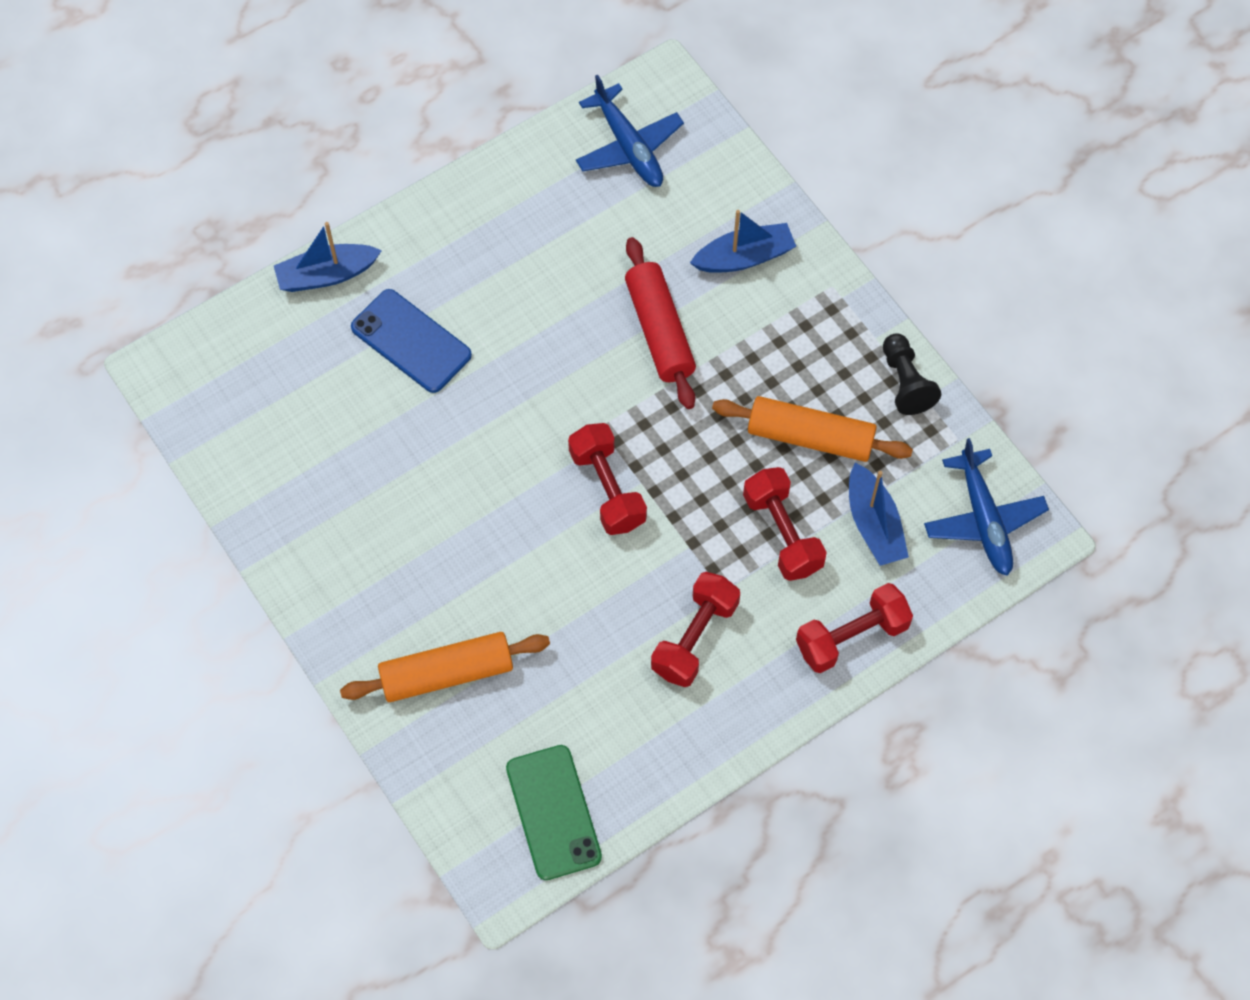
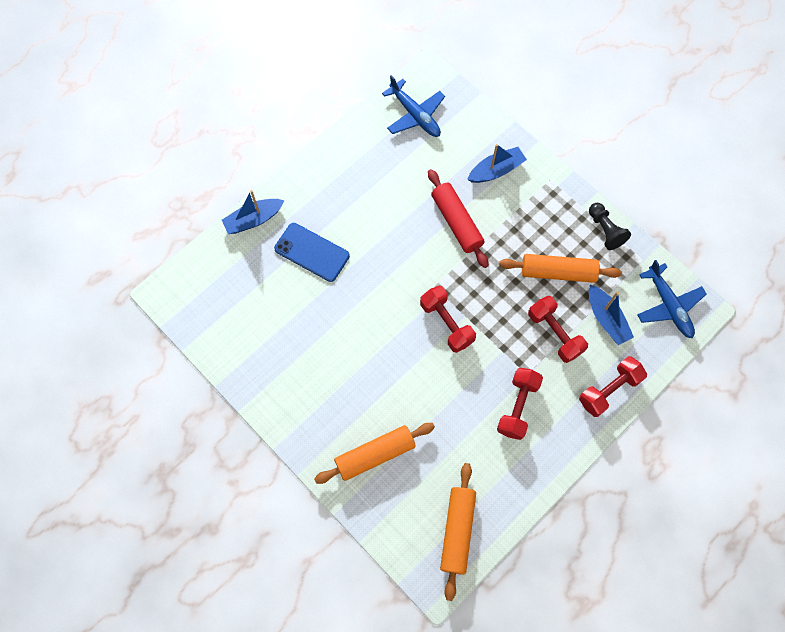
camera: 10 degrees left, 5 degrees up
(553, 812) = (457, 531): green phone -> orange rolling pin

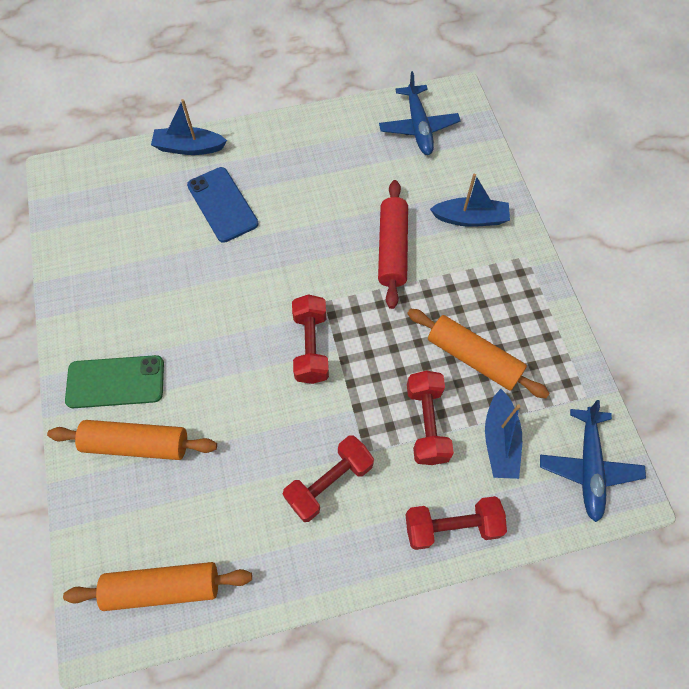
camera: 30 degrees right, 5 degrees down
(329, 422) = (115, 382): none -> green phone
(457, 531) = (163, 587): orange rolling pin -> orange rolling pin turned 45 degrees clockwise
(605, 230) = (559, 341): black pawn -> none

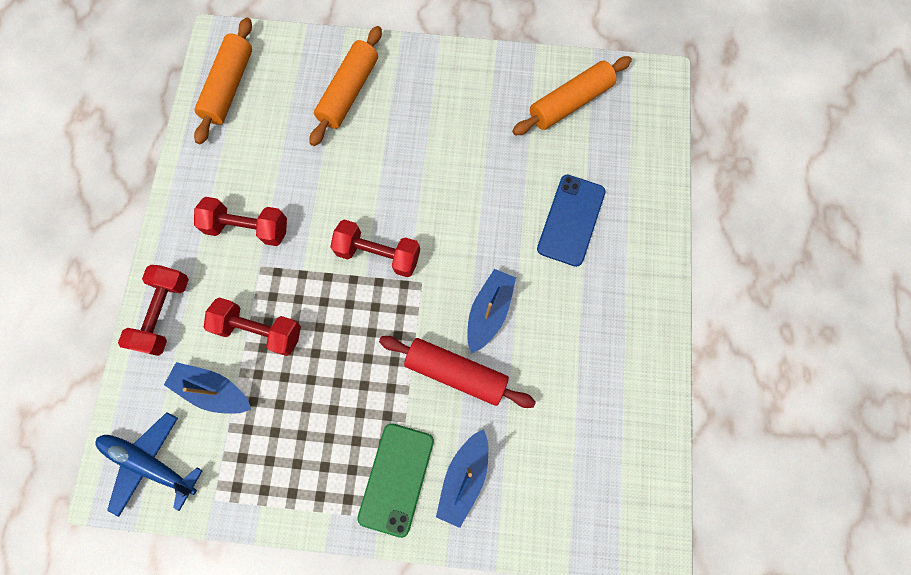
camera: 110 degrees right, 10 degrees up
(115, 382) = (411, 88): green phone -> green phone (396, 478)
(189, 148) = (657, 207): blue boat -> blue boat (489, 312)
(222, 204) = (571, 220): blue phone -> blue phone turned 60 degrees counterclockwise
(329, 482) = (248, 228): red dumbbell -> red dumbbell turned 60 degrees counterclockwise
(418, 126) = (616, 473): blue plane -> none
(473, 358) = (302, 403): orange rolling pin -> orange rolling pin (570, 103)

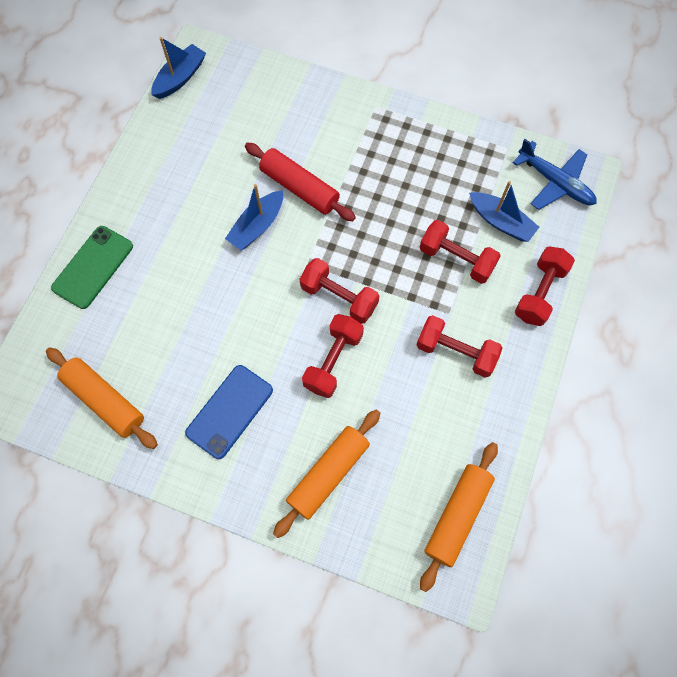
camera: 165 degrees left, 5 degrees down
(369, 189) = (333, 361): none -> red dumbbell
(396, 478) = (366, 130): green phone -> green phone (93, 267)
(464, 477) = (316, 119): blue boat -> blue boat (180, 77)
(570, 103) = (105, 400): orange rolling pin -> orange rolling pin turned 60 degrees clockwise
(571, 220) = (155, 284): blue phone -> blue phone (230, 411)

